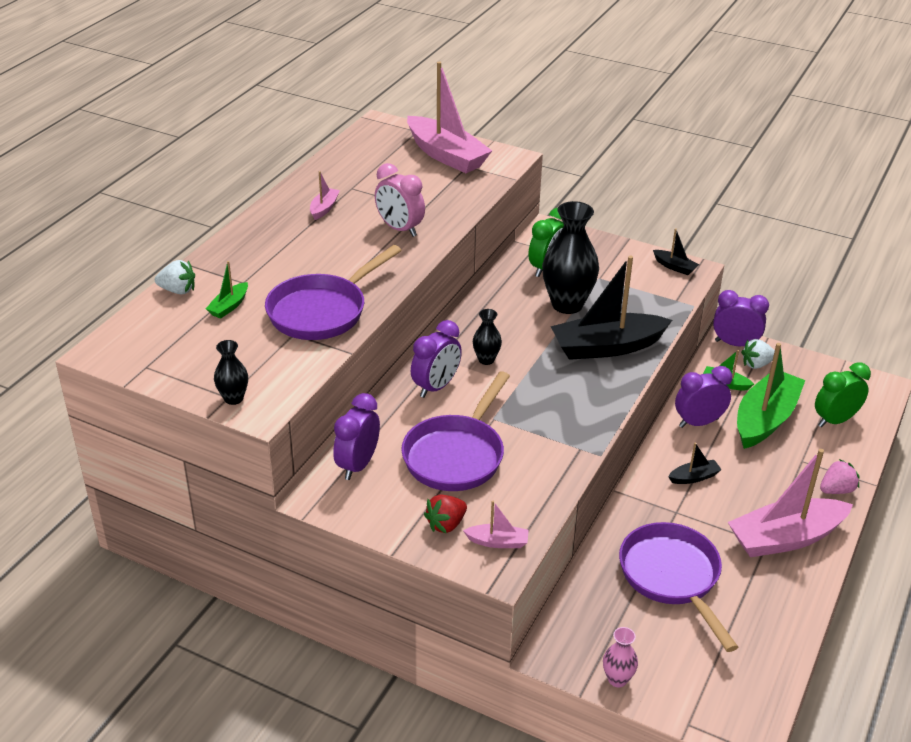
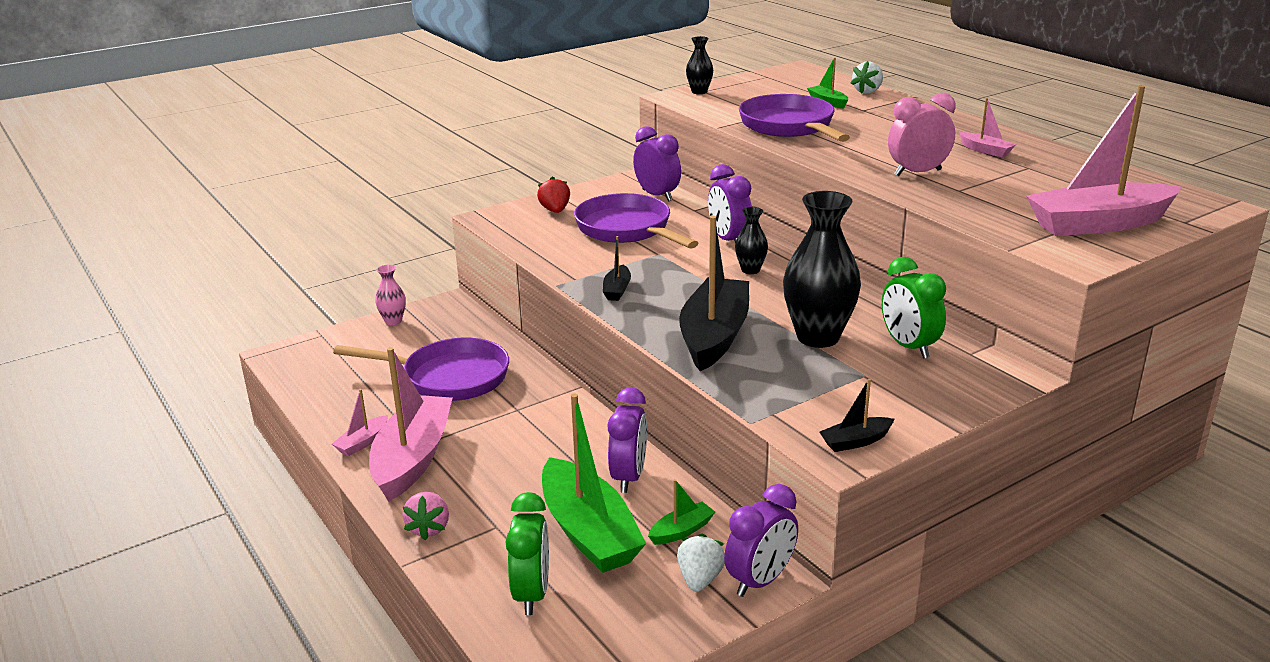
camera: 120 degrees right, 10 degrees down
(497, 542) = (514, 223): pink boat -> pink boat (363, 442)
(694, 477) = (550, 438): black boat -> black boat (617, 290)

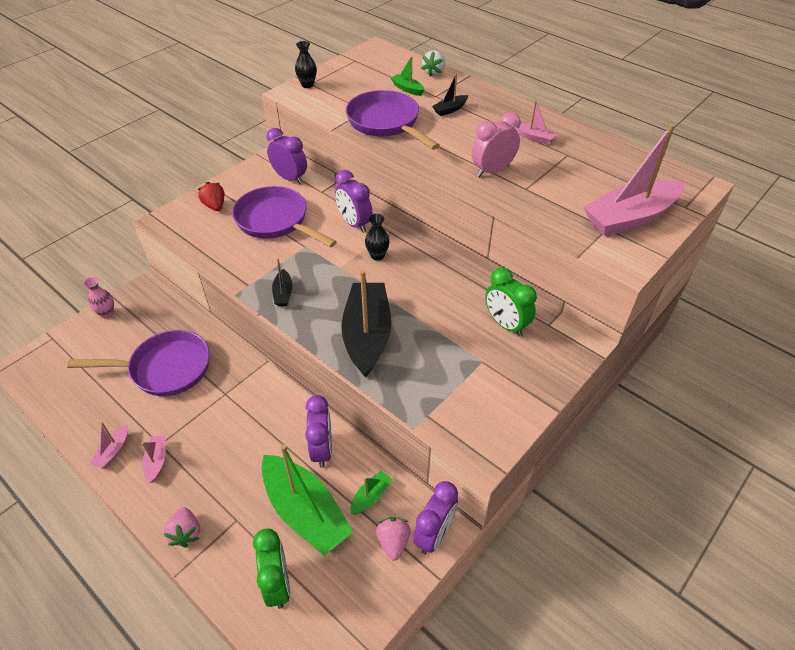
camera: 15 degrees left, 20 degrees up
(413, 459) = (157, 461): pink boat -> pink boat, size x0.44
(700, 579) = (393, 542): white strawberry -> pink strawberry
(818, 337) = (441, 324): black vase -> none
(856, 441) = (491, 435): black boat -> black boat (450, 109)

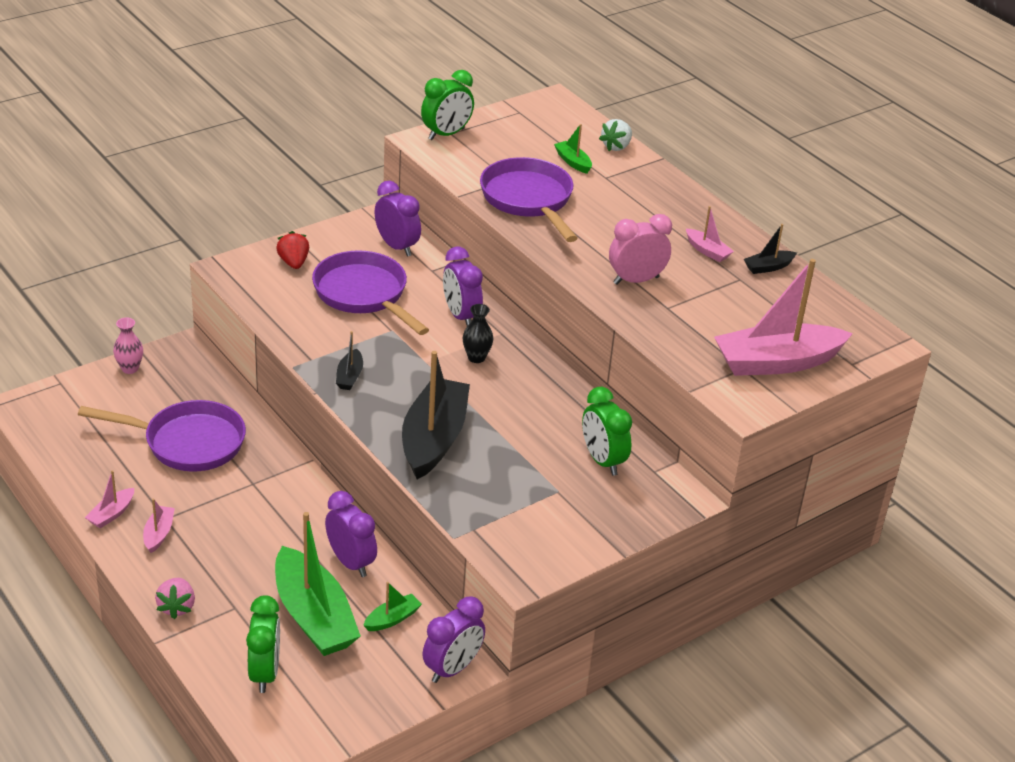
camera: 10 degrees right, 10 degrees down
(307, 85) = (446, 134): black vase -> green clock
(322, 449) = (350, 562): purple clock -> purple clock turned 45 degrees counterclockwise
(393, 542) = (403, 665): pink strawberry -> none
(450, 109) = (616, 198): black boat -> black boat (768, 267)

